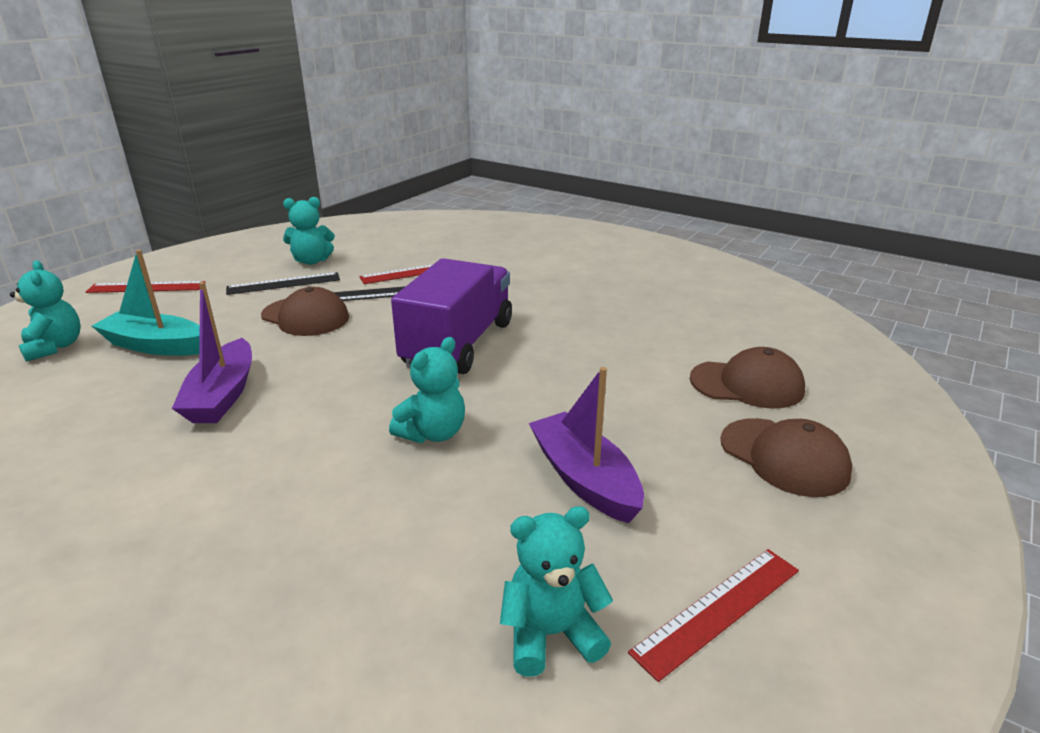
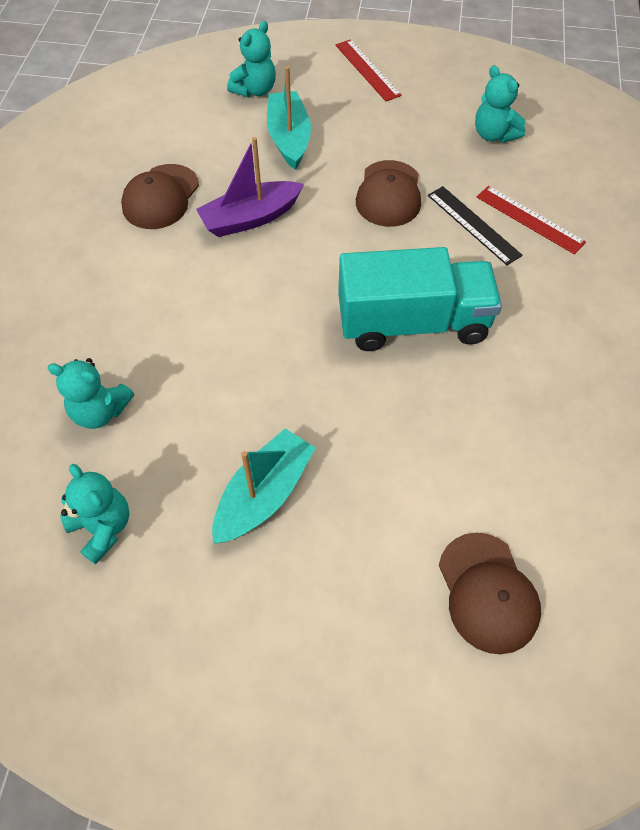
camera: 65 degrees right, 30 degrees up
(284, 283) = (435, 144): black ruler -> none
(433, 433) = (271, 369): turquoise teddy bear -> turquoise teddy bear (100, 411)
(458, 344) = (412, 323): purple truck -> turquoise truck
(584, 479) = (264, 494): purple boat -> turquoise boat
(718, 610) = (159, 626): red ruler -> none
(784, 457) = (371, 647): brown cap -> brown cap (161, 197)

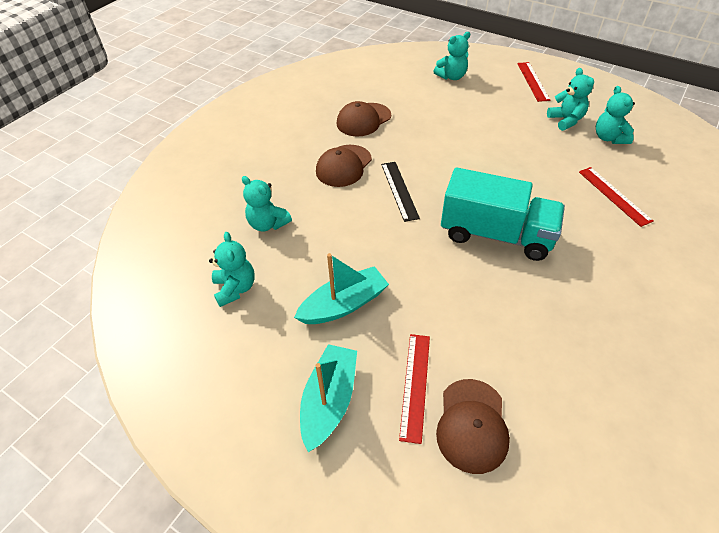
camera: 25 degrees right, 10 degrees down
(250, 218) = (414, 145): purple boat -> none
(289, 138) = (461, 107): turquoise boat -> turquoise boat (329, 401)
(389, 194) = (514, 154): brown cap -> brown cap (343, 166)
(402, 569) = (415, 385): none -> red ruler
(432, 122) = (565, 120): none -> turquoise teddy bear
(473, 225) = (568, 188): black ruler -> black ruler (399, 190)

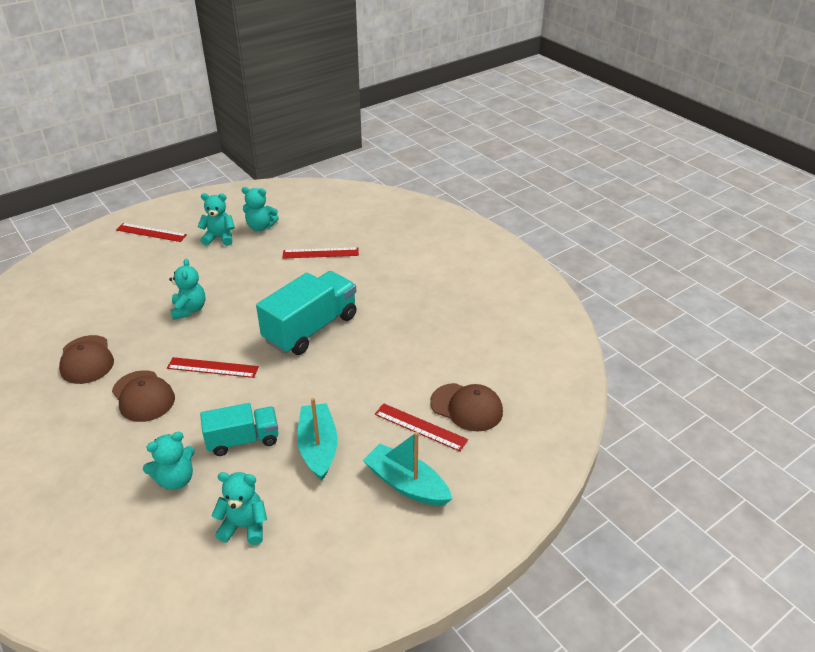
camera: 70 degrees left, 10 degrees down
(327, 246) = (243, 440): none -> turquoise truck
(399, 190) = (212, 367): black ruler -> red ruler
(451, 77) = (87, 276): turquoise teddy bear -> turquoise teddy bear (189, 309)

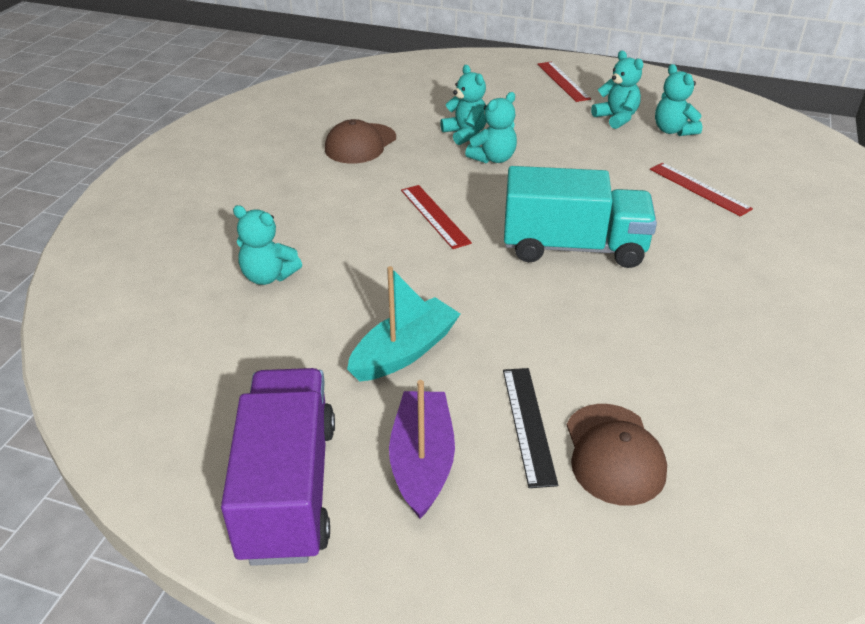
camera: 55 degrees right, 0 degrees up
(143, 396) = (351, 198): brown cap -> none
(243, 440) = (360, 290): turquoise truck -> none
(244, 526) = (247, 356): turquoise teddy bear -> turquoise teddy bear (465, 134)
(374, 555) = (288, 489): none -> purple truck
(407, 484) = (422, 462): turquoise boat -> purple boat
(420, 427) = (528, 424): red ruler -> black ruler

